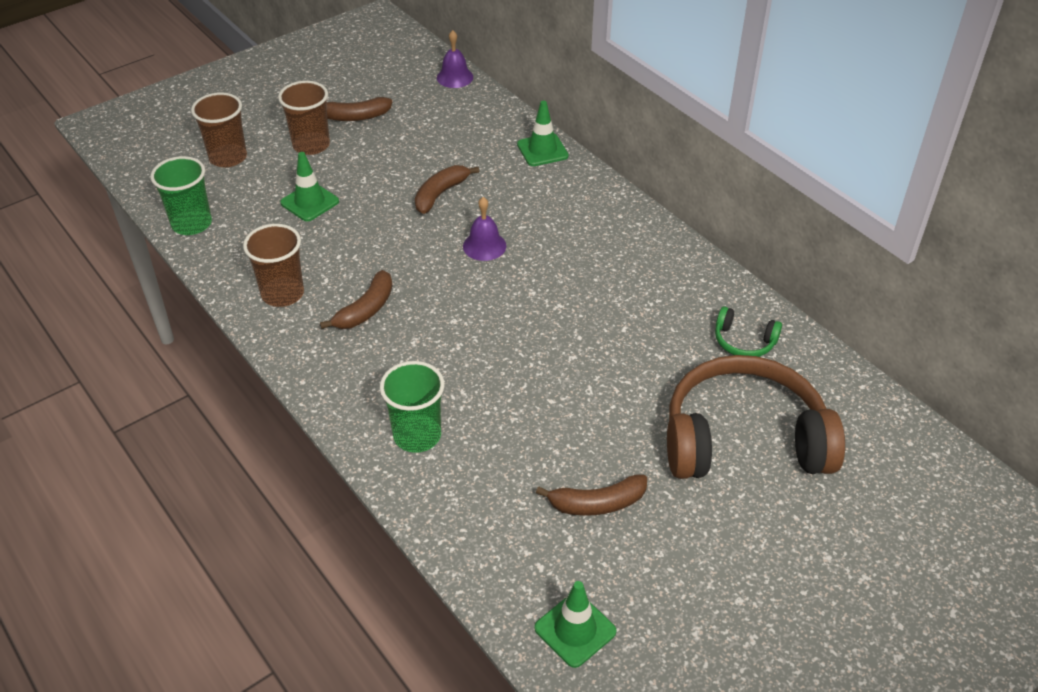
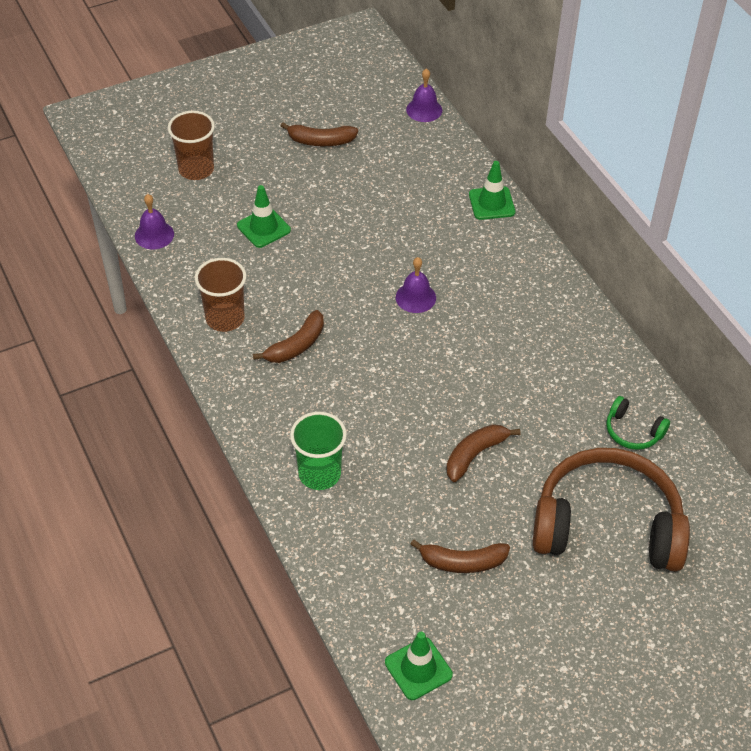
camera: 10 degrees right, 5 degrees up
(191, 224) = (154, 235): green cup -> purple bell
(311, 145) = (274, 167): brown cup -> none
(440, 194) = (385, 237): brown banana -> brown banana (475, 455)

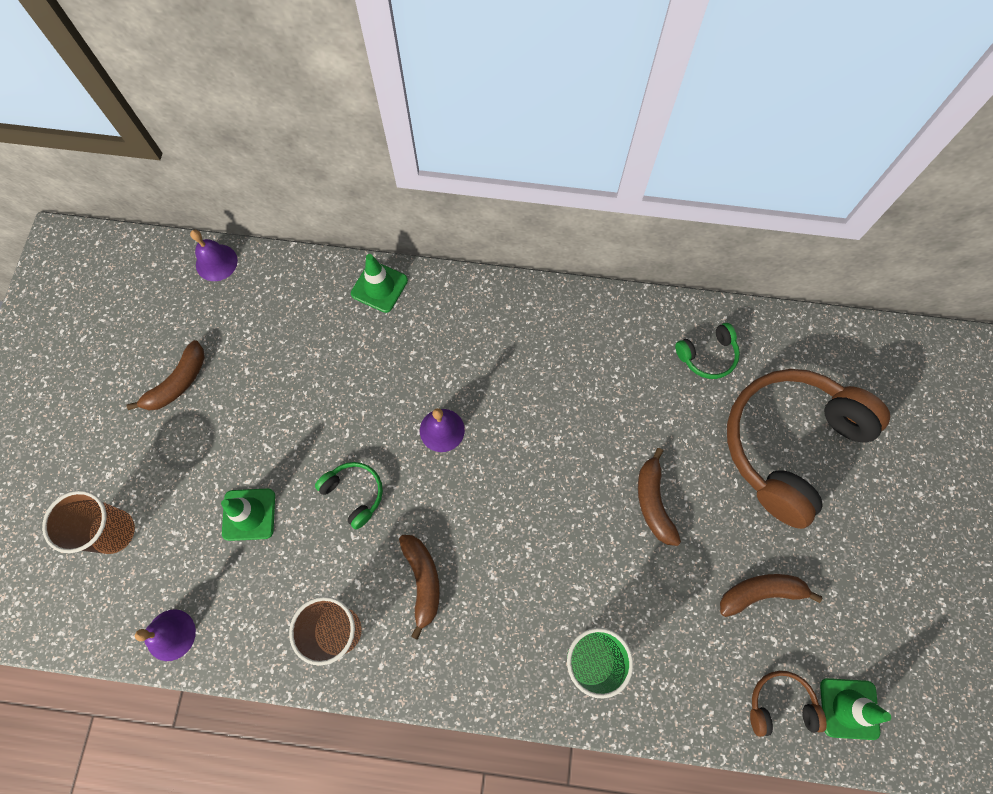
camera: 55 degrees left, 20 degrees up
(325, 274) = (354, 494): none -> green headphones
(383, 617) = (780, 705): none -> brown headphones
(462, 562) = (760, 592): brown banana -> brown banana turned 135 degrees counterclockwise

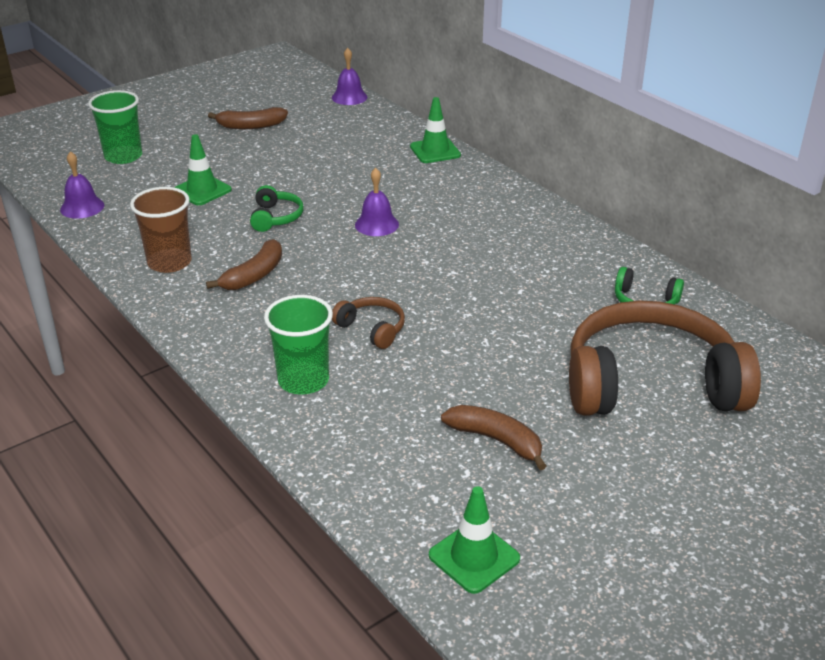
camera: 45 degrees right, 35 degrees down
(113, 531) = (123, 156): brown cup -> green cup
(653, 502) = (479, 341): brown banana -> none
(780, 705) = (414, 509): brown headphones -> brown headphones (372, 329)

